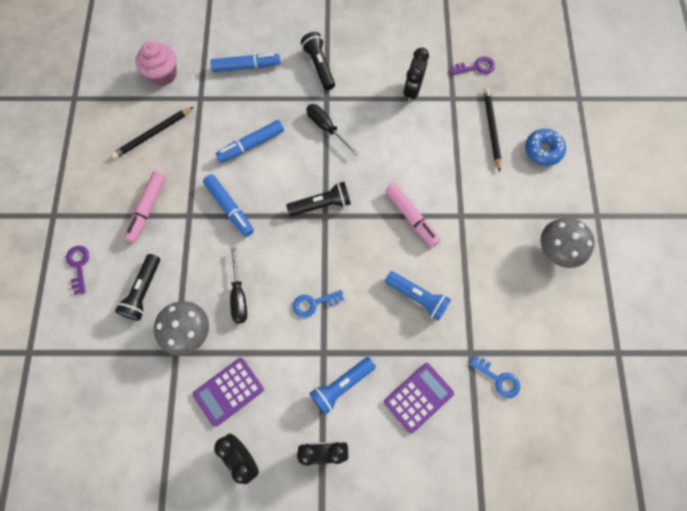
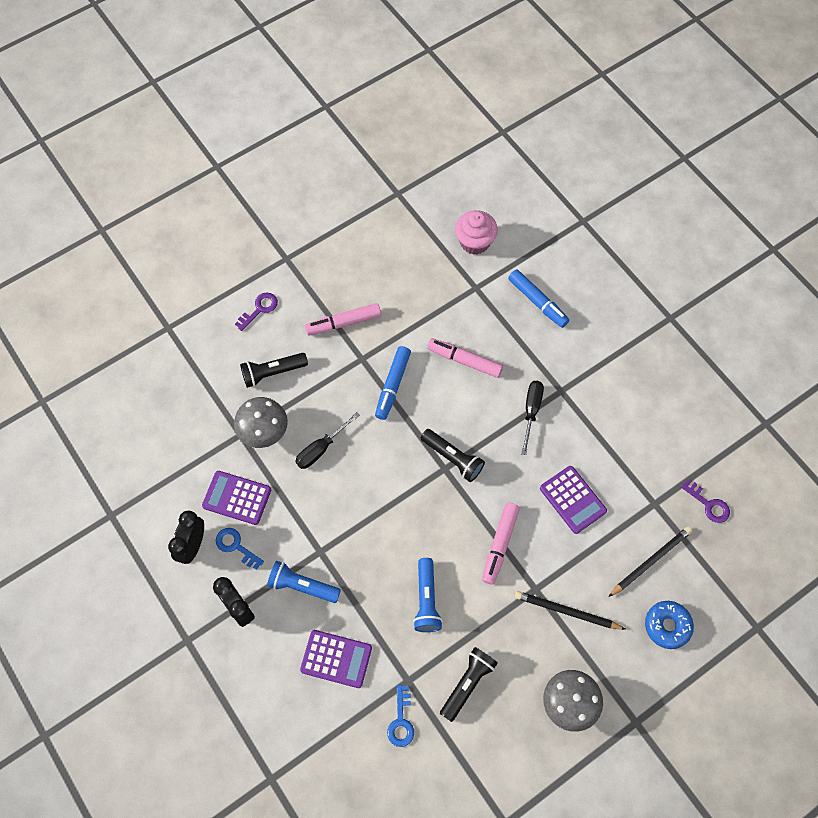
camera: 55 degrees right, 5 degrees down
(153, 134) = (413, 277): black pencil -> black pencil (567, 612)
(251, 145) = (464, 360): blue marker -> pink marker
(313, 303) = (357, 514): blue key -> blue key (236, 546)
(319, 66) = (589, 362): black flashlight -> black flashlight (467, 684)
(412, 90) = (632, 461): black clock -> none
(412, 146) = (572, 500): none -> purple calculator

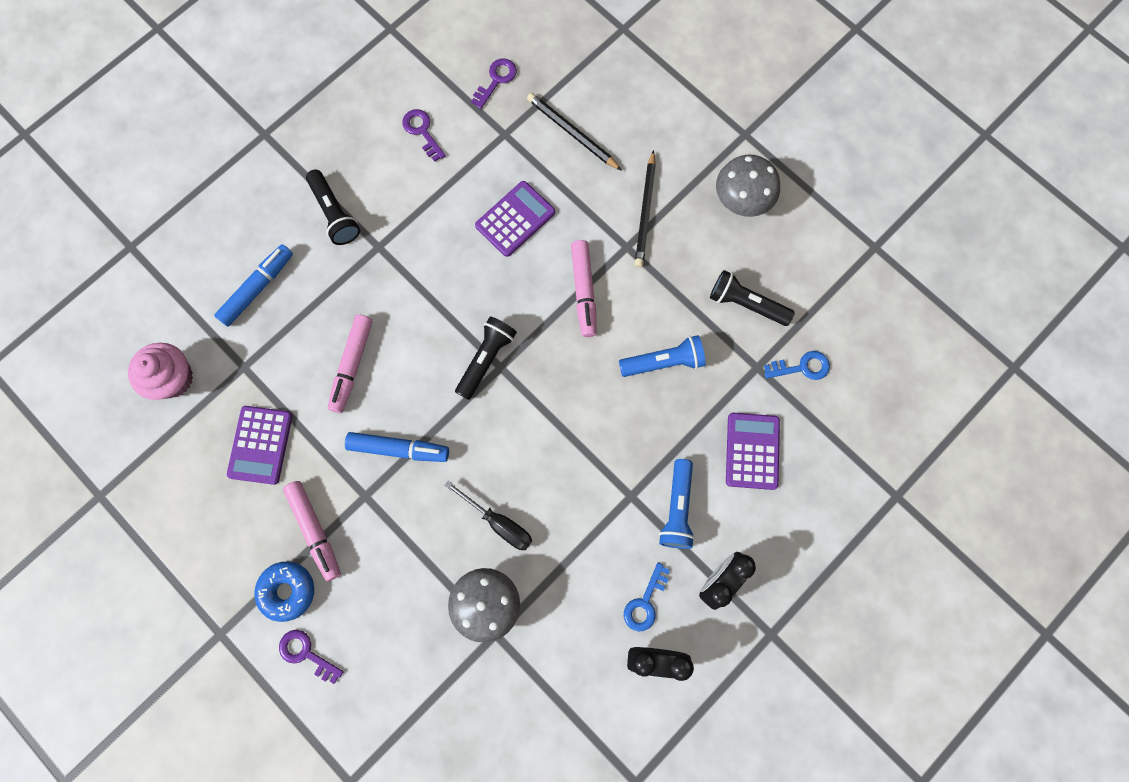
camera: 100 degrees left, 10 degrees up
(237, 498) = (582, 617): purple calculator -> purple calculator (260, 445)
(272, 373) = (401, 612): black flashlight -> black flashlight (334, 214)
(499, 545) = (583, 291): pink marker -> pink marker turned 75 degrees clockwise
(531, 411) = (411, 277): black screwdriver -> none
(662, 436) = (422, 131): none -> purple key
(667, 626) = (639, 112): blue donut -> blue donut (287, 591)

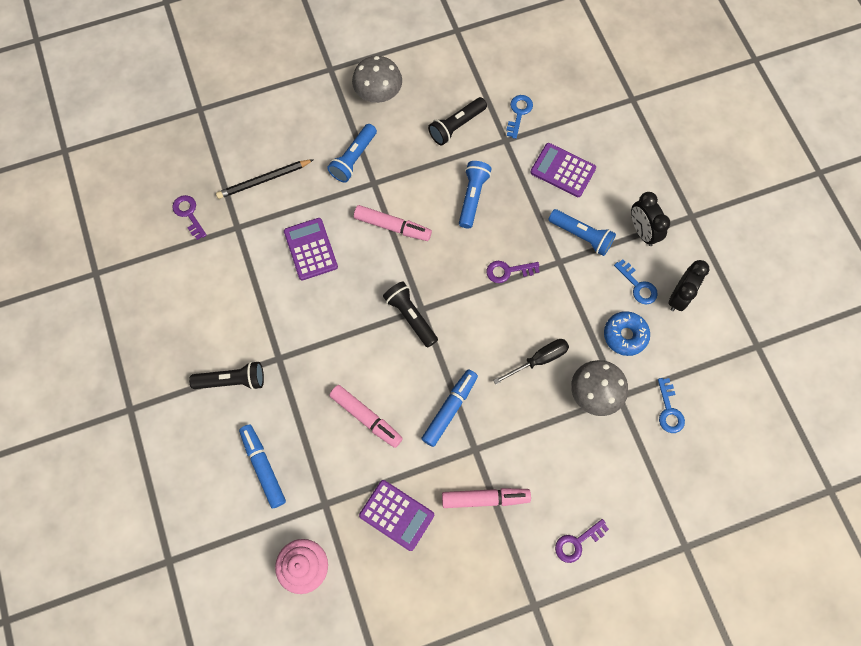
camera: 65 degrees left, 5 degrees down
(287, 591) = (523, 538): blue donut -> blue donut (625, 335)
(422, 131) = (200, 286): purple key -> purple key (508, 271)
(504, 701) = (669, 410): none -> blue key
(645, 211) = (353, 159): black pencil -> blue flashlight

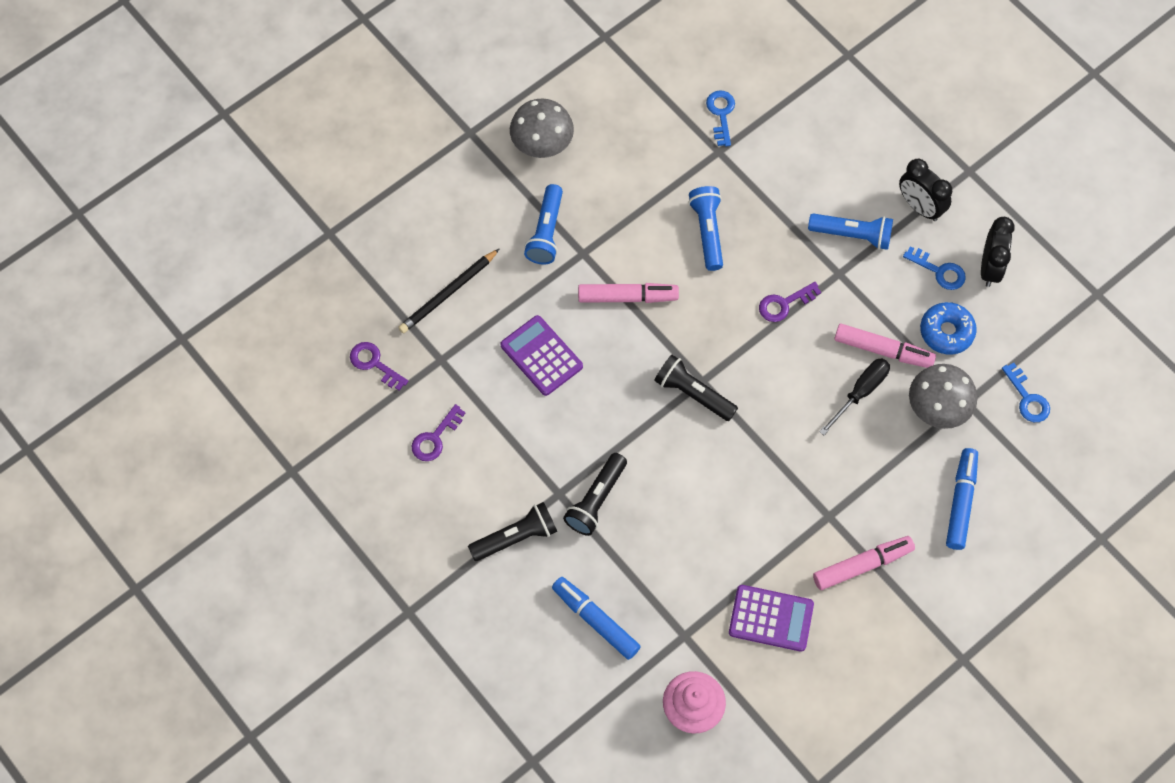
camera: 20 degrees left, 5 degrees down
(366, 417) = (690, 524): pink marker -> pink marker (883, 350)
(450, 409) = (782, 482): blue marker -> blue marker (961, 502)
(456, 126) = (653, 153): black flashlight -> black flashlight (596, 500)
(563, 170) = (800, 166): purple calculator -> none
(577, 542) = (982, 576): purple key -> purple key (435, 438)

